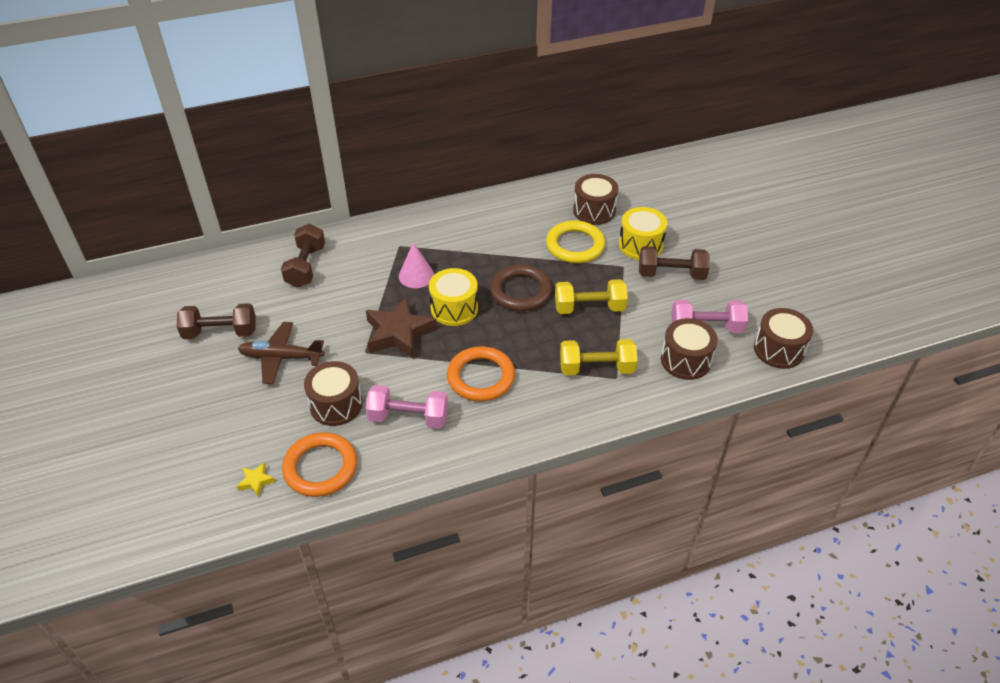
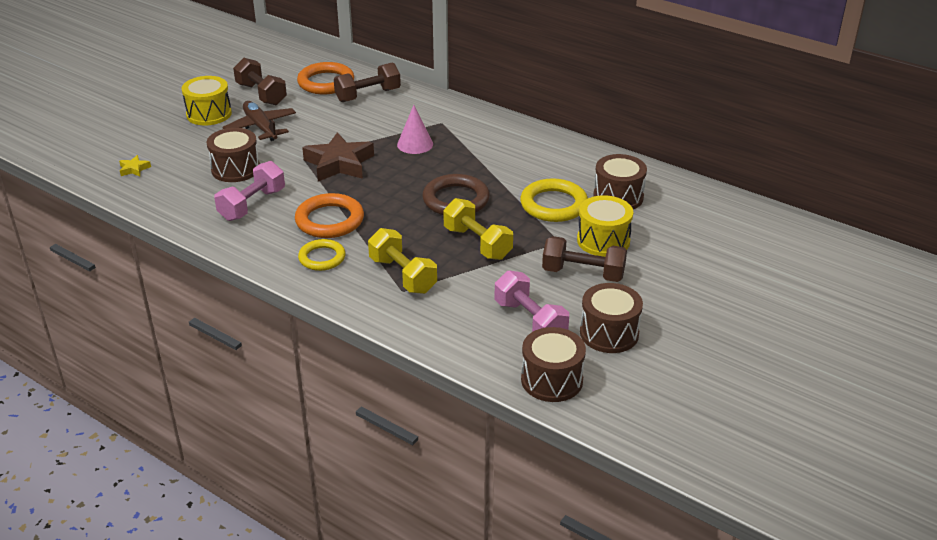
camera: 55 degrees right, 10 degrees down
(320, 467) = (168, 189): orange ring -> orange ring (326, 82)
(408, 417) = (252, 205): pink dumbbell -> pink dumbbell turned 60 degrees clockwise
(454, 308) = (396, 176): yellow drum -> yellow drum (209, 114)
(532, 406) = (322, 258): none -> yellow ring
(671, 274) = (583, 273): brown dumbbell -> brown dumbbell turned 45 degrees counterclockwise
(685, 360) = (469, 323): brown drum -> brown drum (609, 333)

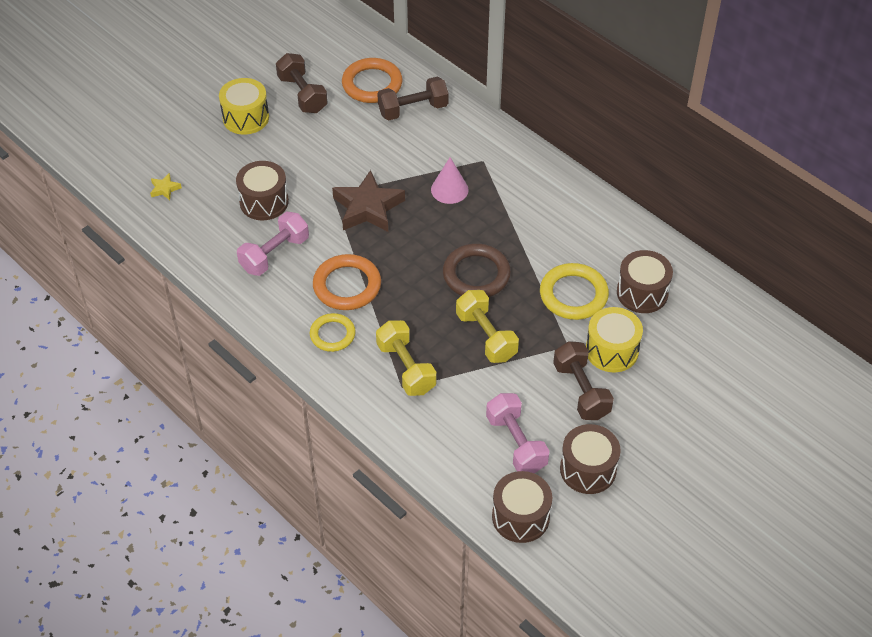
camera: 10 degrees right, 15 degrees up
(261, 127) = (296, 144): brown plane -> none
(583, 273) = (581, 391): brown dumbbell -> brown dumbbell turned 45 degrees clockwise

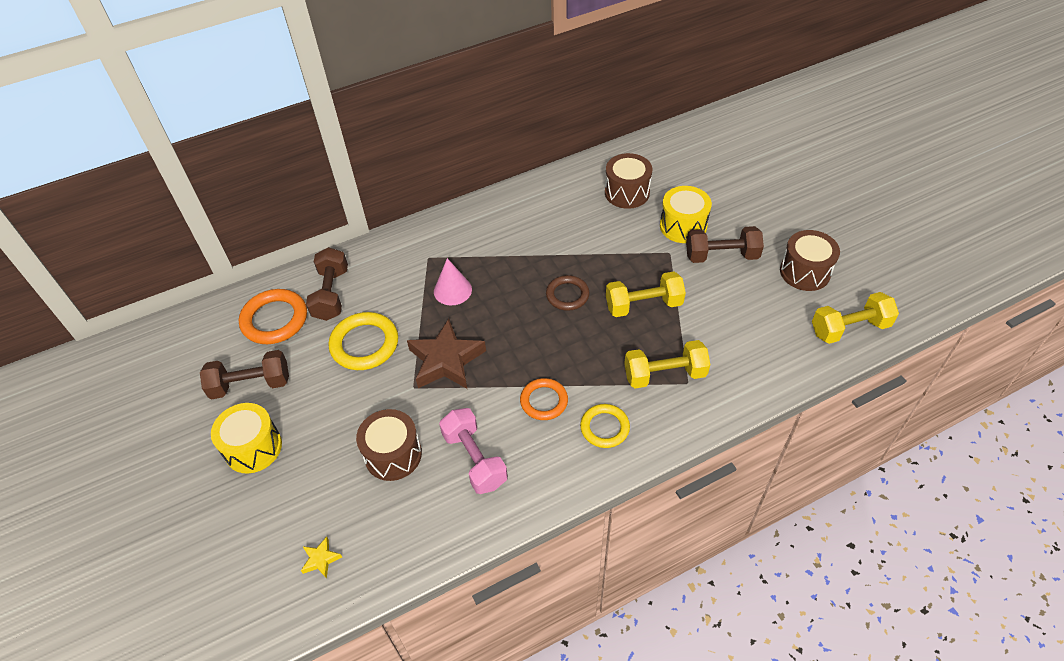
camera: 70 degrees left, 0 degrees up
(347, 286) = (544, 401): orange ring -> orange ring, size x0.65
(476, 274) = (567, 295): brown ring -> brown ring, size x0.65
(516, 443) = (769, 312): pink dumbbell -> none
(520, 517) = (849, 328): brown drum -> yellow dumbbell
(573, 295) = (614, 235): yellow ring -> yellow ring (364, 344)

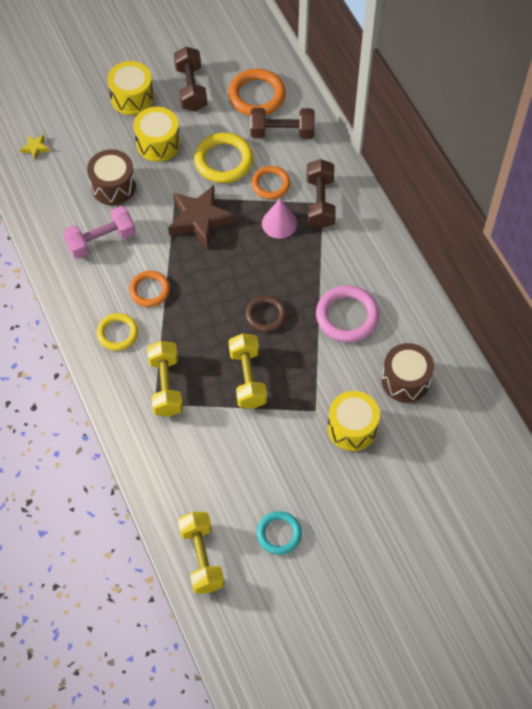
camera: 90 degrees right, 10 degrees up
(331, 412) = (158, 143): none -> yellow drum
(401, 300) = (270, 184): none -> orange ring
(562, 233) = (347, 316): none -> pink ring
(721, 256) = (307, 458): brown dumbbell -> brown dumbbell (320, 202)
(805, 272) = (279, 534): brown drum -> turquoise ring

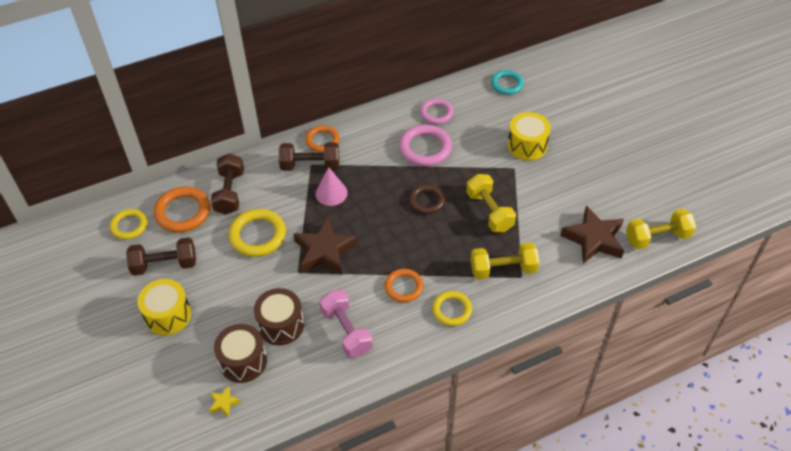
camera: 90 degrees left, 10 degrees down
(158, 143) = (231, 289): yellow drum -> none
(202, 485) = (593, 239): none -> brown star
(240, 55) = (129, 226): none -> yellow ring
(248, 378) = (489, 211): yellow dumbbell -> yellow dumbbell turned 75 degrees clockwise
(270, 184) = (288, 200): orange ring -> orange ring (322, 140)
(279, 534) = (625, 189): turquoise ring -> turquoise ring (506, 84)
(405, 380) = (481, 114): brown drum -> brown drum (243, 361)
(406, 330) = (436, 113): none -> pink ring

